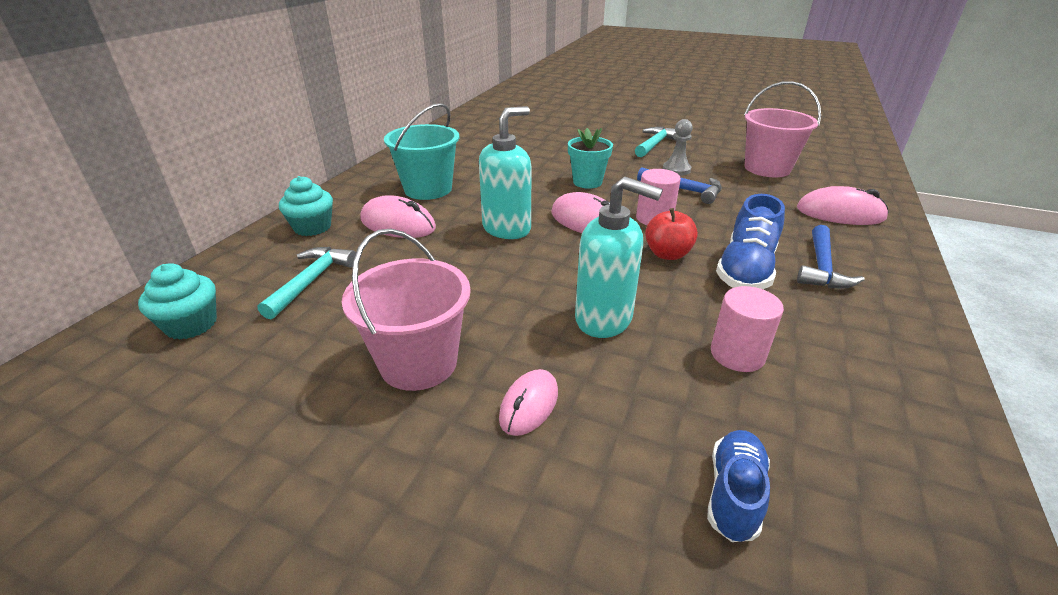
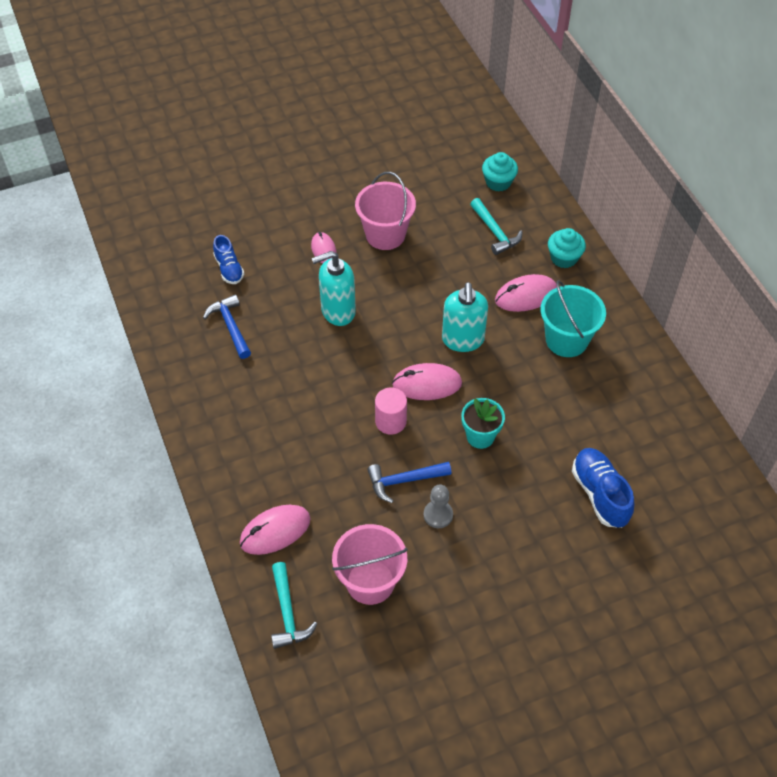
camera: 135 degrees right, 20 degrees up
(655, 144) = (500, 559): turquoise hammer -> turquoise hammer (287, 612)
(667, 254) = (351, 386): red apple -> none
(737, 354) = (264, 333): pink cylinder -> none
(745, 270) = (298, 404): blue shoe -> blue shoe (600, 494)
(821, 267) = (258, 441): blue hammer -> blue hammer (231, 326)

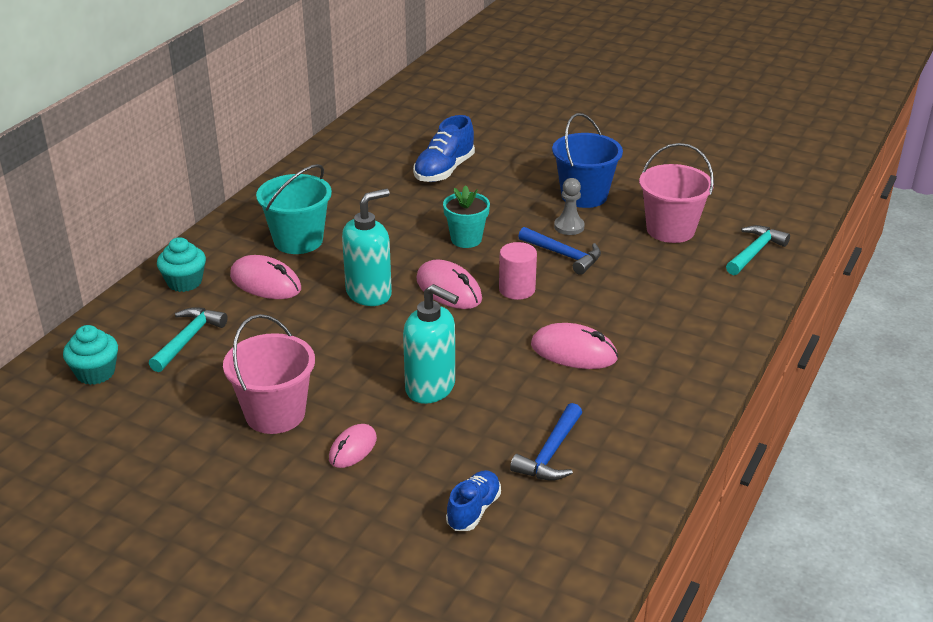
camera: 130 degrees left, 20 degrees down
(275, 531) = (708, 293): pink mouse -> pink mouse (573, 352)
(473, 563) = (584, 196): none -> blue bucket

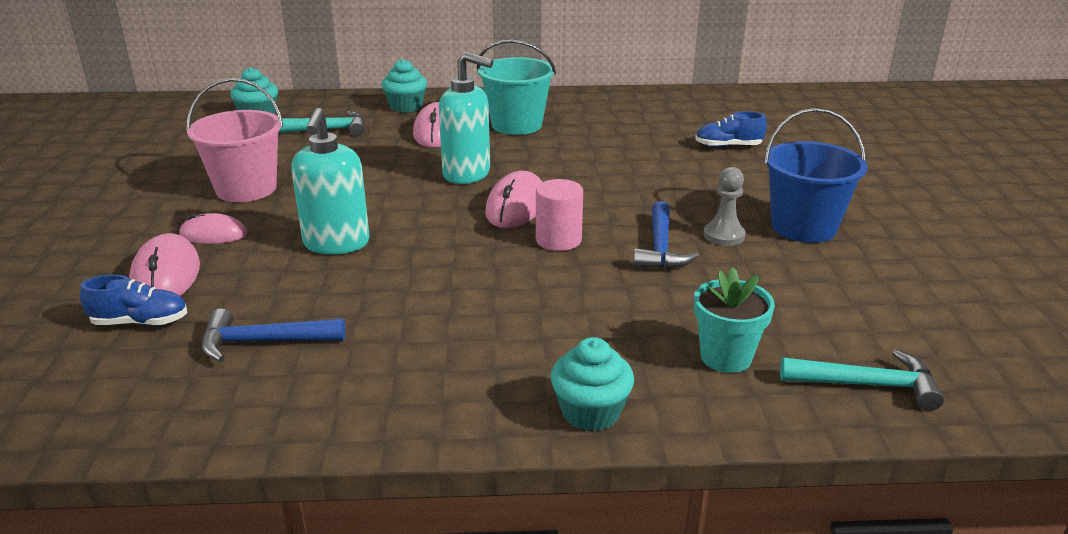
camera: 60 degrees right, 5 degrees down
(444, 170) = (728, 146): blue shoe -> blue shoe, size x0.65
(466, 239) = (618, 190): turquoise flower pot -> turquoise flower pot (726, 357)
(573, 352) = (472, 305): pink mouse -> pink mouse (166, 276)
(670, 230) = (819, 302): pink bucket -> none
(719, 346) = (590, 412): none -> turquoise cupcake

